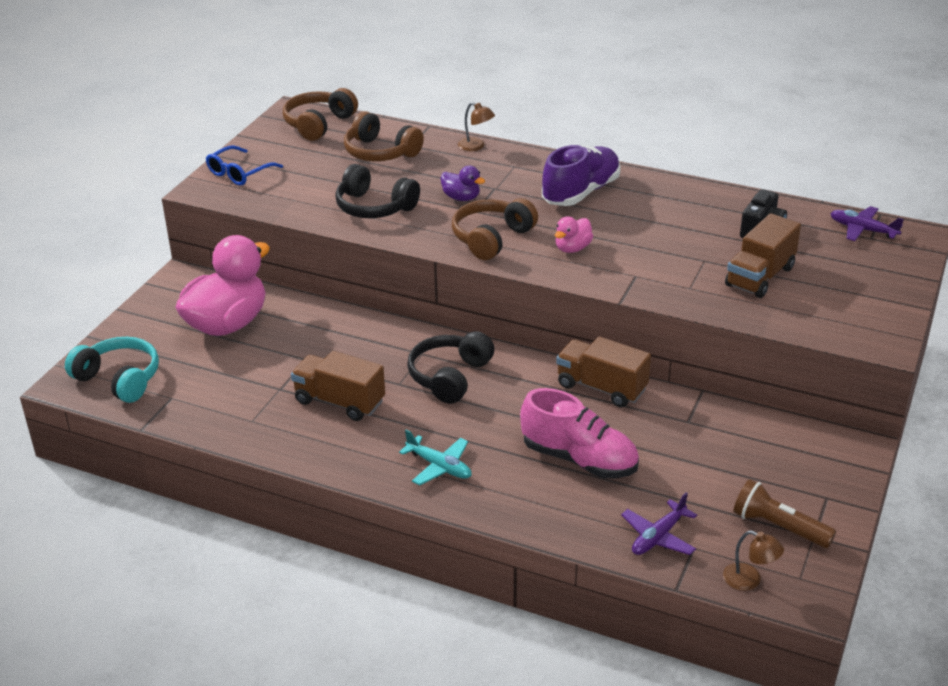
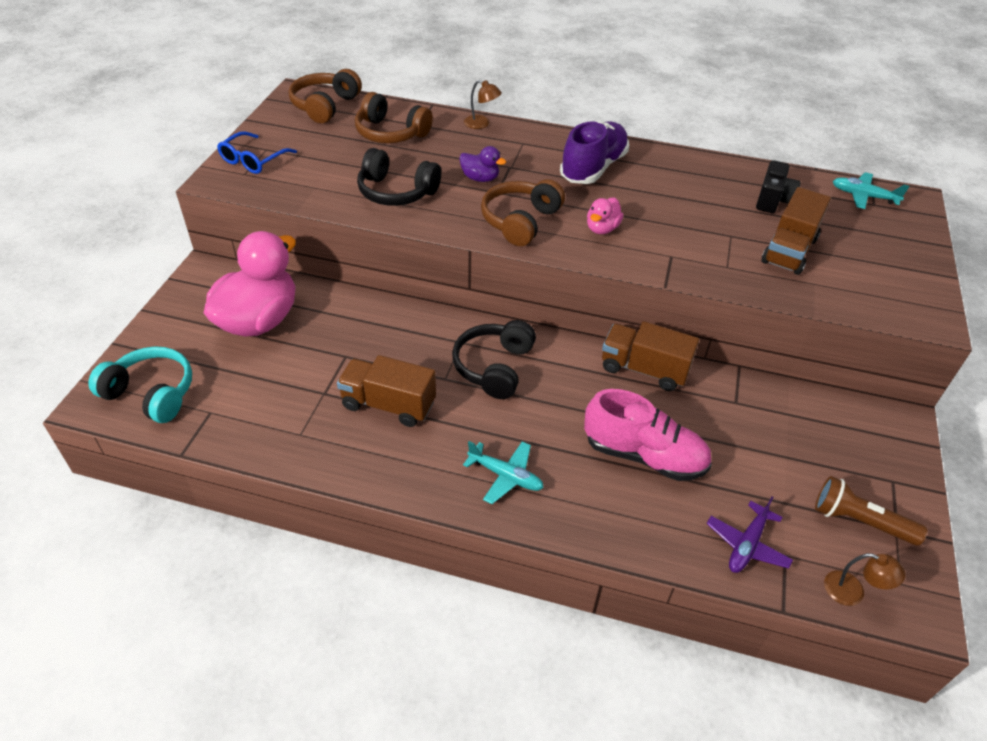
camera: 10 degrees left, 10 degrees up
(862, 230) = (863, 196): purple plane -> turquoise plane

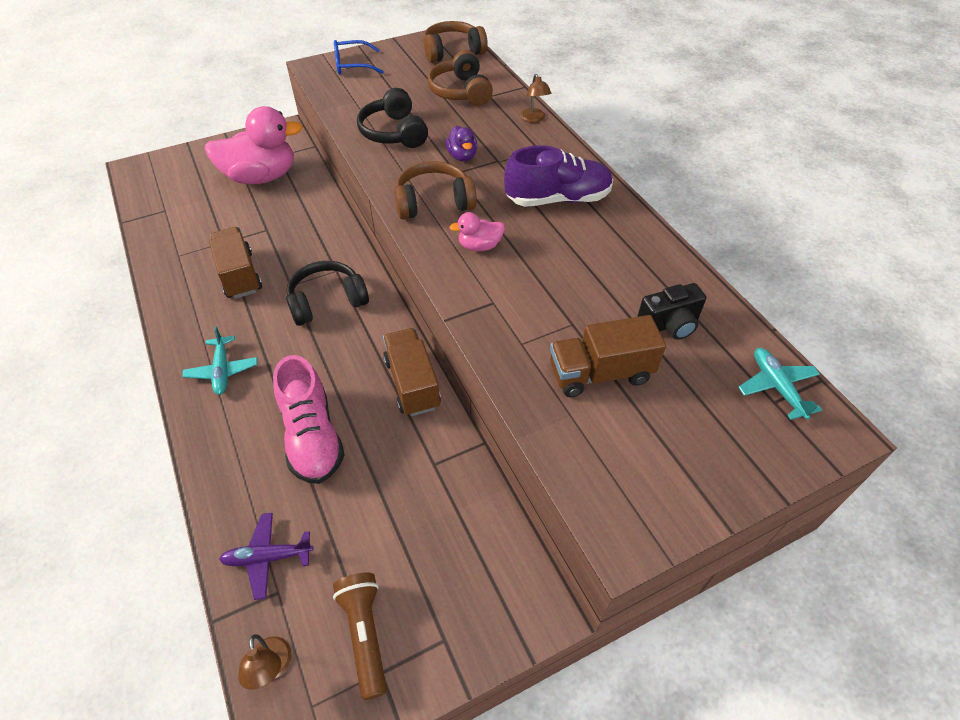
camera: 50 degrees right, 5 degrees up
(151, 393) = (159, 181): turquoise headphones -> none

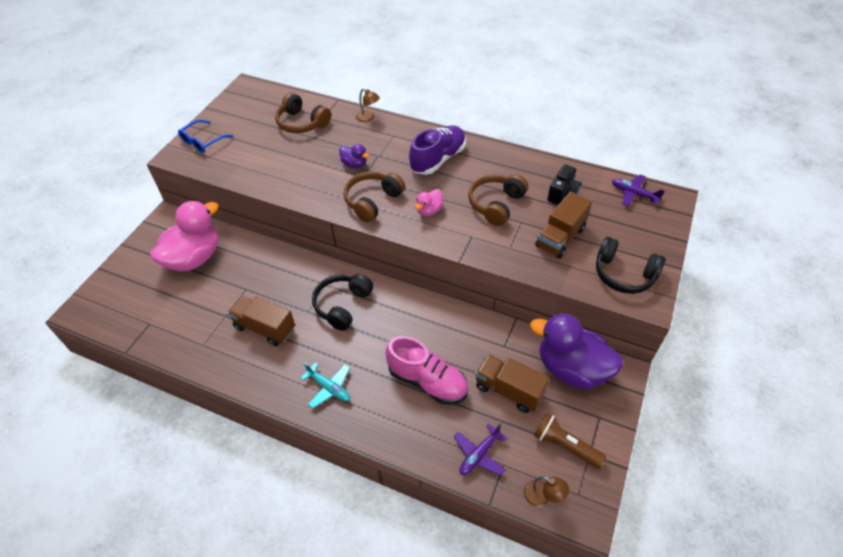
camera: 40 degrees left, 0 degrees up
(394, 132) = (293, 172): black headphones -> black headphones (624, 274)
(412, 383) = (446, 315): brown truck -> brown truck (508, 390)
(453, 52) = (262, 98): brown headphones -> brown headphones (496, 204)
(479, 552) = (571, 368): none -> purple duck
(776, 387) = (633, 194): turquoise plane -> purple plane

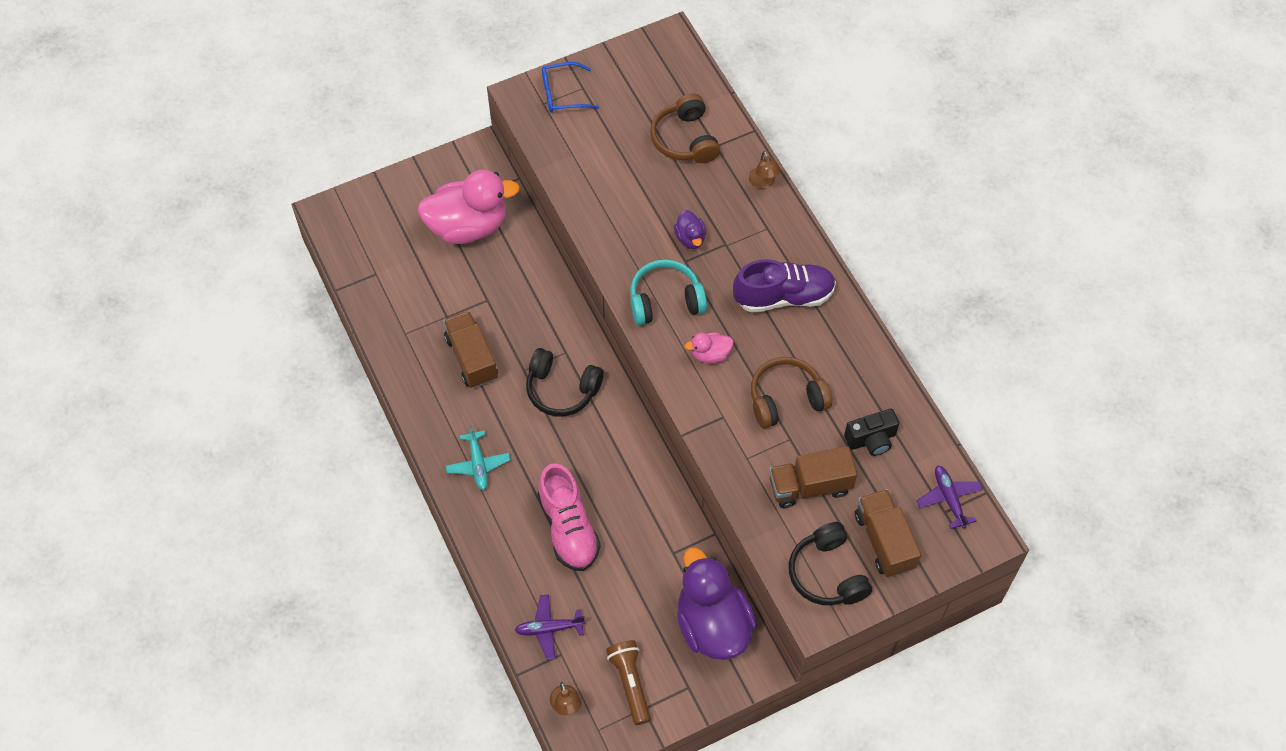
camera: 40 degrees right, 10 degrees up
(342, 305) = (562, 389): black headphones -> black headphones turned 135 degrees counterclockwise
(373, 201) = (665, 301): brown headphones -> turquoise headphones
(508, 390) = (632, 596): brown truck -> brown truck (884, 541)

